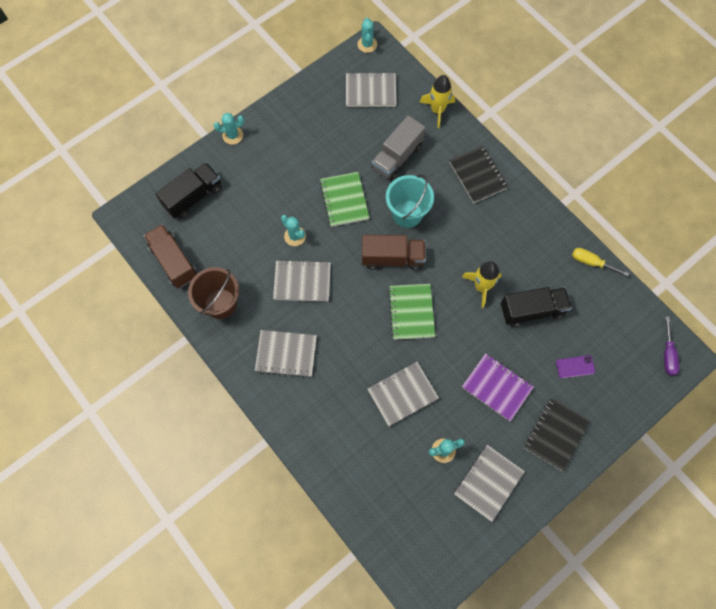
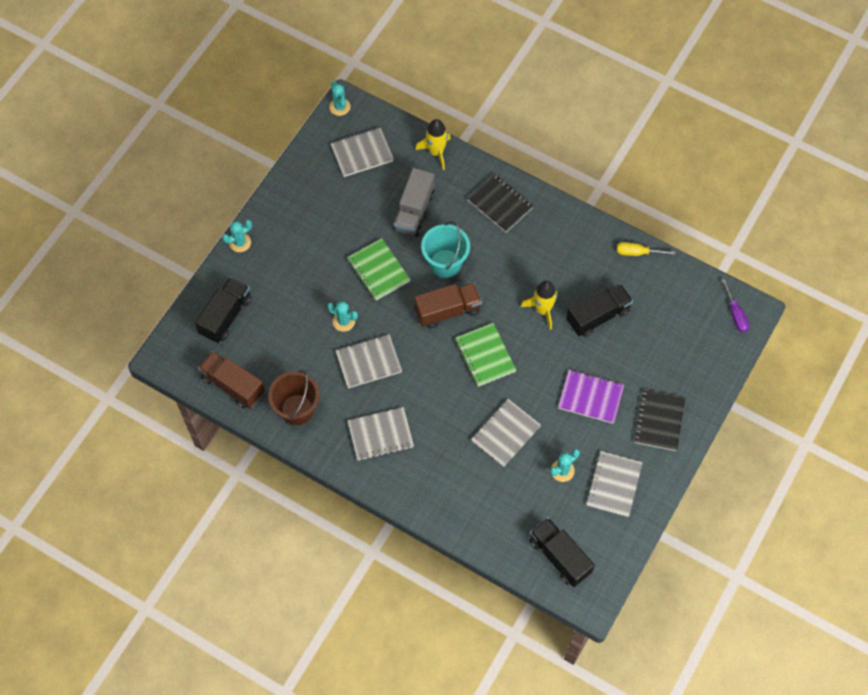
camera: 20 degrees left, 5 degrees down
(409, 536) = (559, 556): none -> black truck
(575, 367) = (655, 354): purple phone -> none

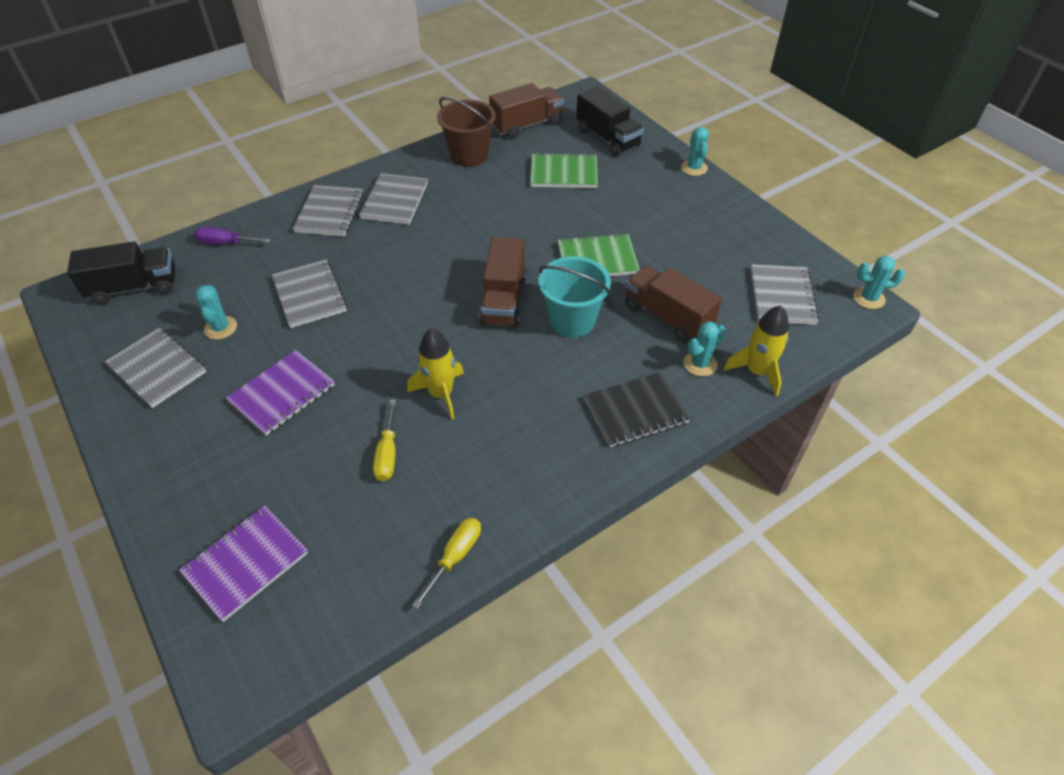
camera: 115 degrees right, 15 degrees down
(343, 321) = (548, 213): turquoise cactus -> turquoise cactus (700, 364)
(368, 362) = (484, 217): grey notebook -> grey notebook (330, 213)
(414, 211) = (667, 317): grey truck -> brown truck
(485, 355) = (419, 312): green notebook -> green notebook (564, 173)
(597, 316) = (387, 453): black truck -> yellow screwdriver
(659, 421) = (186, 456): black notebook -> none
(696, 346) = (246, 563): none -> purple notebook
(735, 314) = (250, 657): purple screwdriver -> purple screwdriver (226, 243)

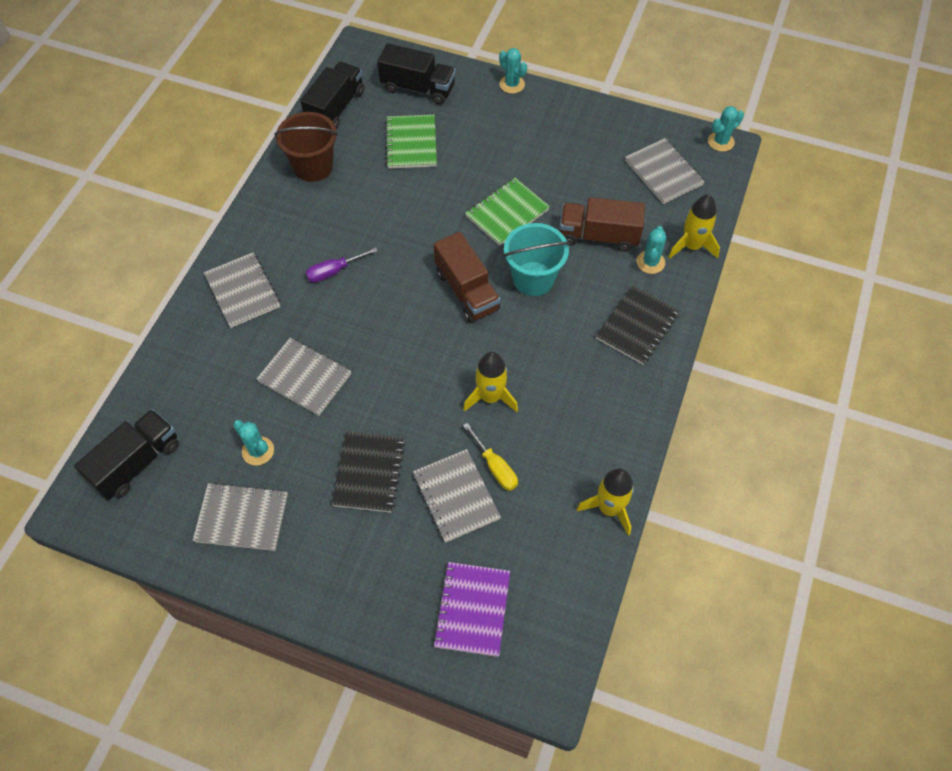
camera: 35 degrees left, 10 degrees up
(226, 243) = (177, 373): purple screwdriver -> purple screwdriver (334, 271)
(282, 394) = (369, 473): purple notebook -> black notebook
(394, 201) = (290, 248): grey notebook -> grey notebook (456, 496)
(455, 557) = (609, 508): yellow screwdriver -> yellow rocket
(526, 125) = (335, 108): brown truck -> black truck
(564, 173) = (411, 143): green notebook -> green notebook turned 60 degrees counterclockwise

